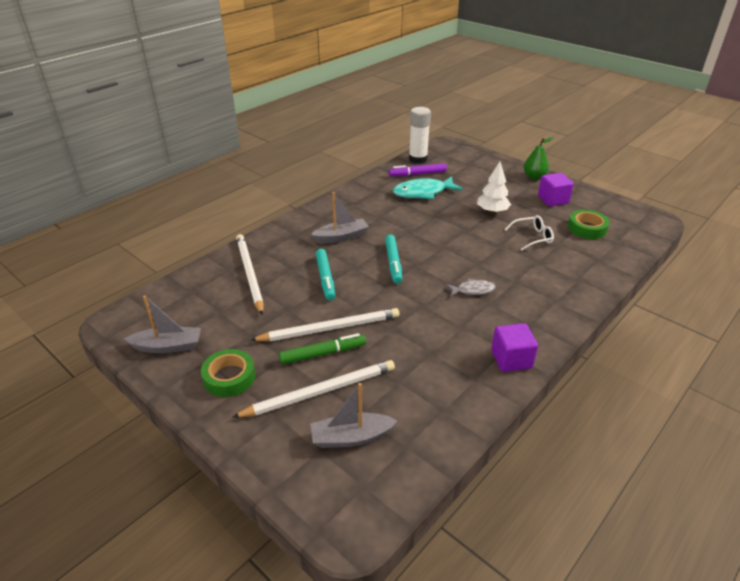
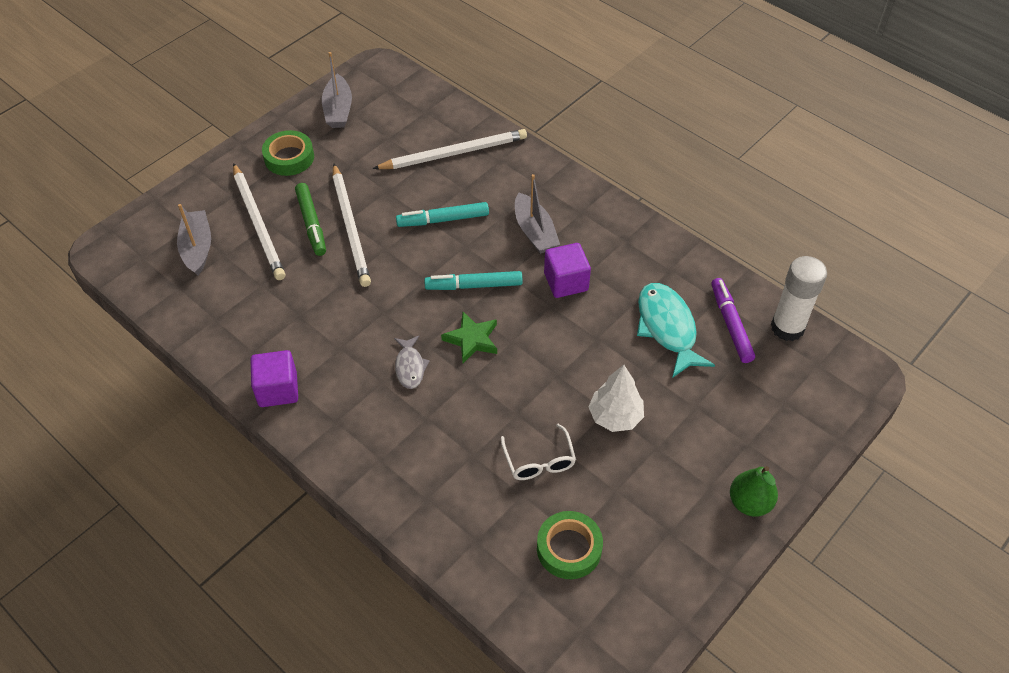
camera: 90 degrees right, 15 degrees up
(443, 263) = (472, 339): none -> green star
(553, 200) = (663, 516): purple cube -> purple cube (566, 282)

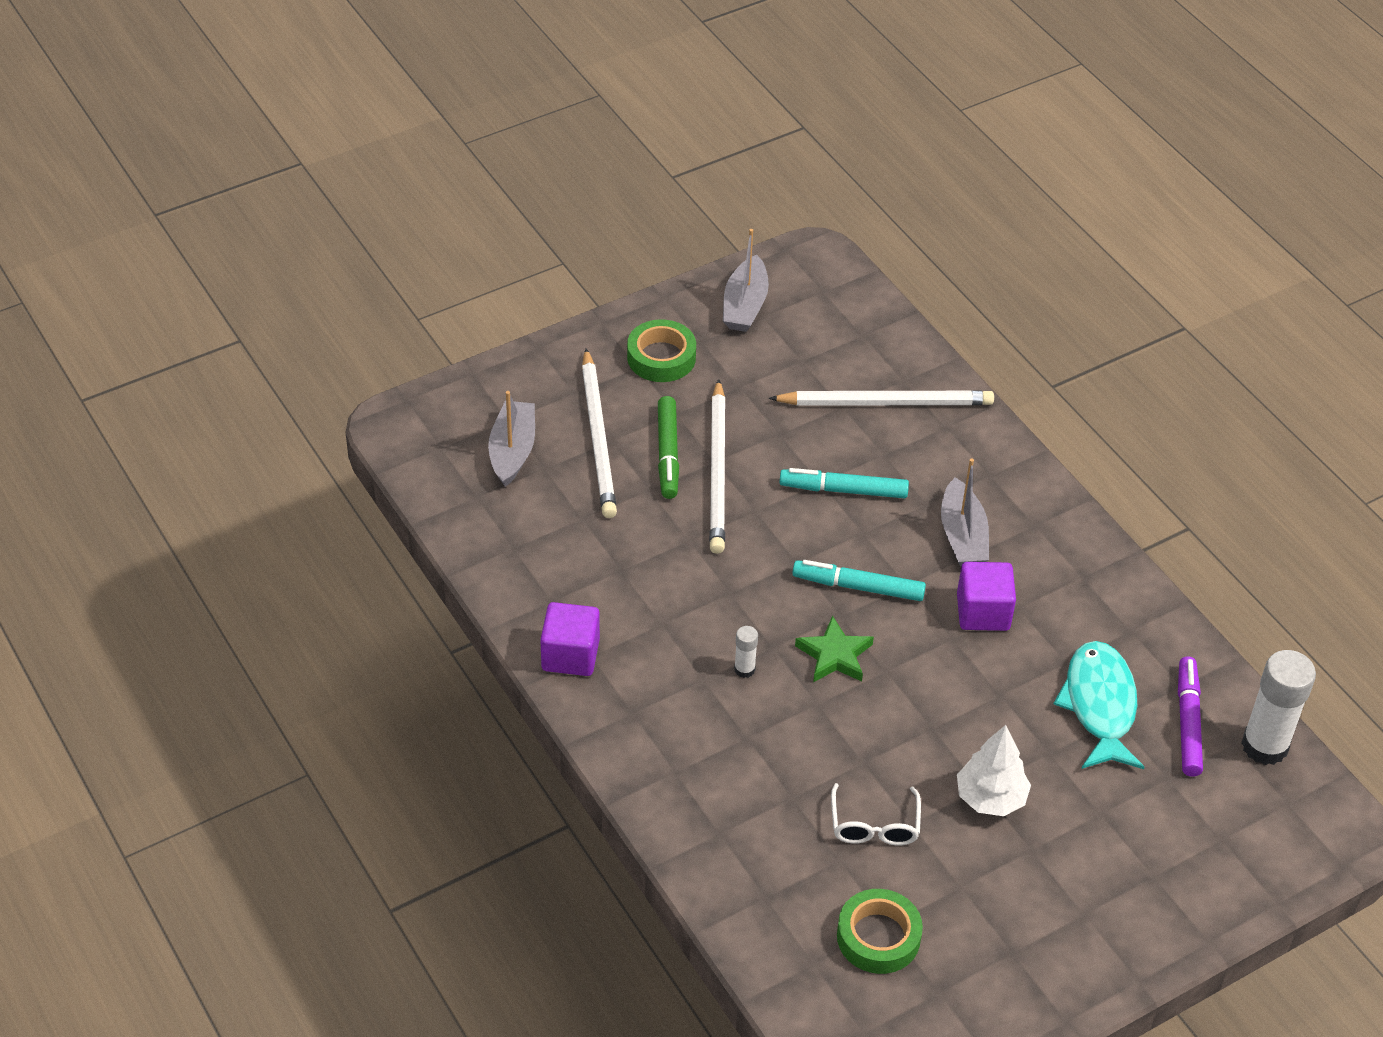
camera: 15 degrees right, 5 degrees down
(410, 367) = (744, 669): grey fish -> white glue stick
(749, 503) = (1128, 946): green pear -> none

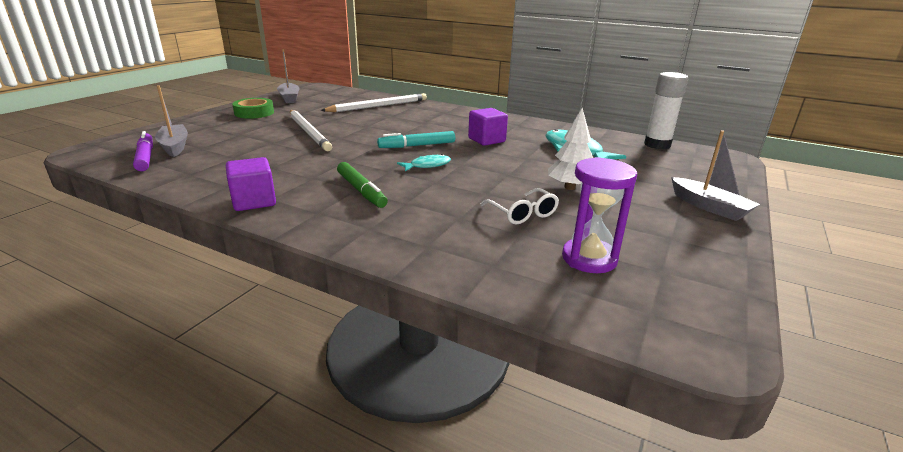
camera: 30 degrees left, 20 degrees down
(598, 438) = (230, 135): white pencil -> none
(668, 453) = (276, 132): green marker -> green marker (361, 191)
(744, 669) = (379, 181): white glue stick -> none
(834, 655) = (427, 165): green star -> turquoise fish
(843, 490) = (381, 126): turquoise marker -> none
(878, 937) = (589, 258): green tape -> purple hourglass
(962, 536) = (451, 126): grey boat -> grey boat (709, 207)
(1188, 722) = (618, 146): purple marker -> purple marker (145, 157)

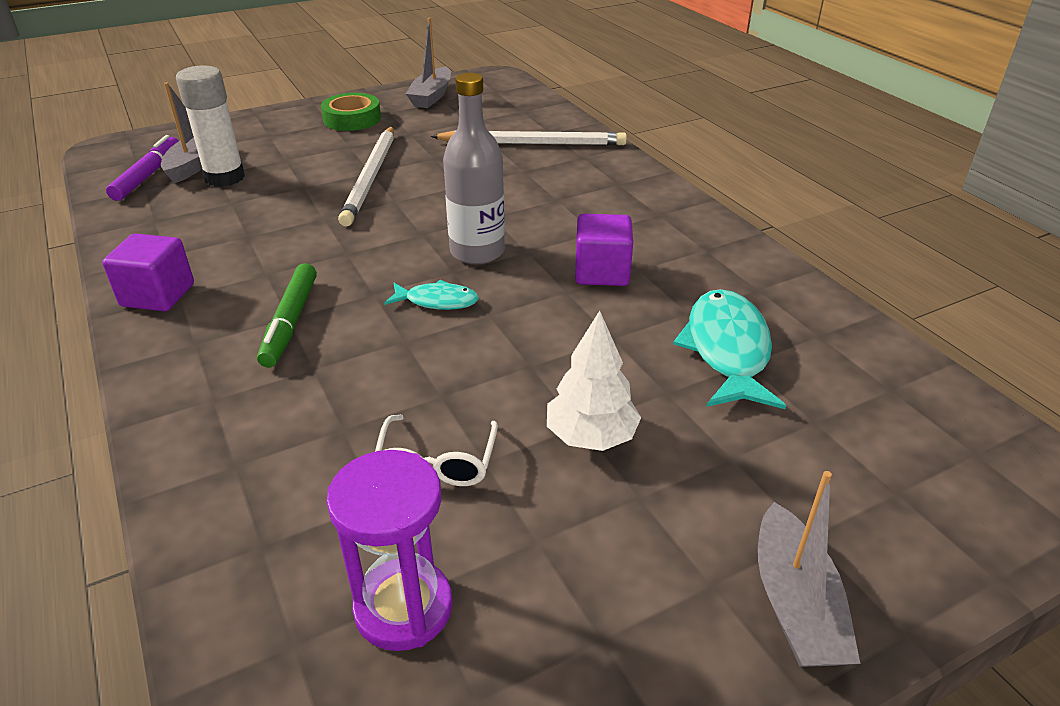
camera: 35 degrees right, 10 degrees up
(417, 146) = (477, 252): turquoise marker -> grey bottle
(657, 145) = (930, 392): white glue stick -> white glue stick (225, 177)

